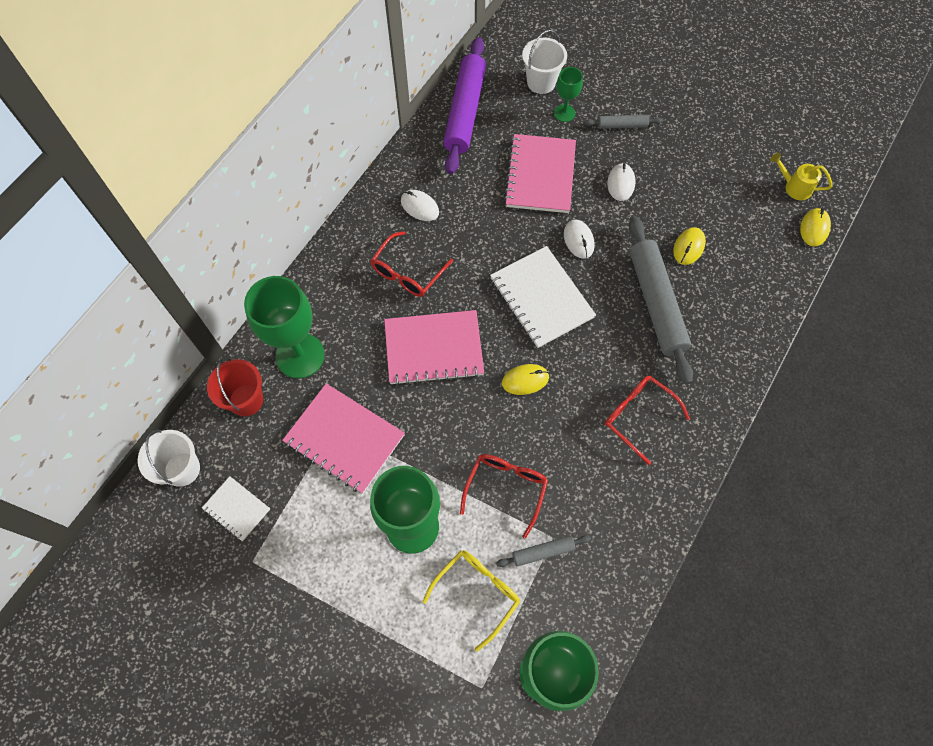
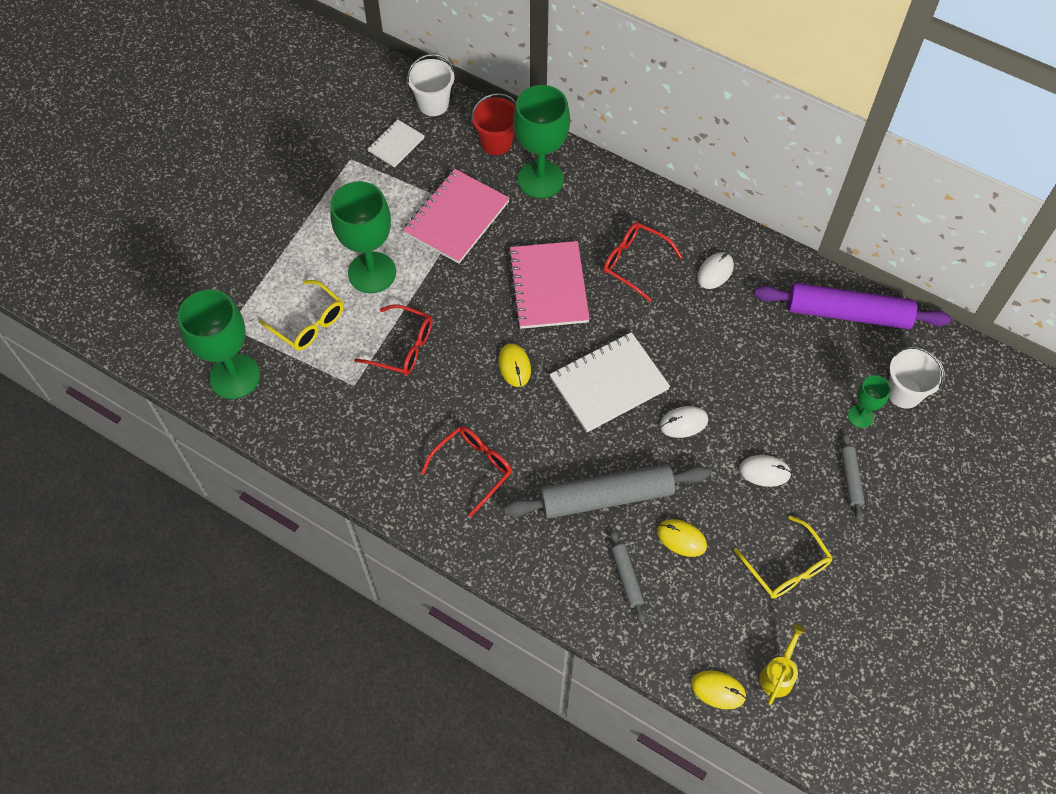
camera: 90 degrees right, 5 degrees down
(540, 175) = (767, 387): pink notebook -> none
(543, 552) = (340, 376): grey rolling pin -> grey rolling pin (626, 578)
(704, 174) = (787, 567): none -> yellow glasses

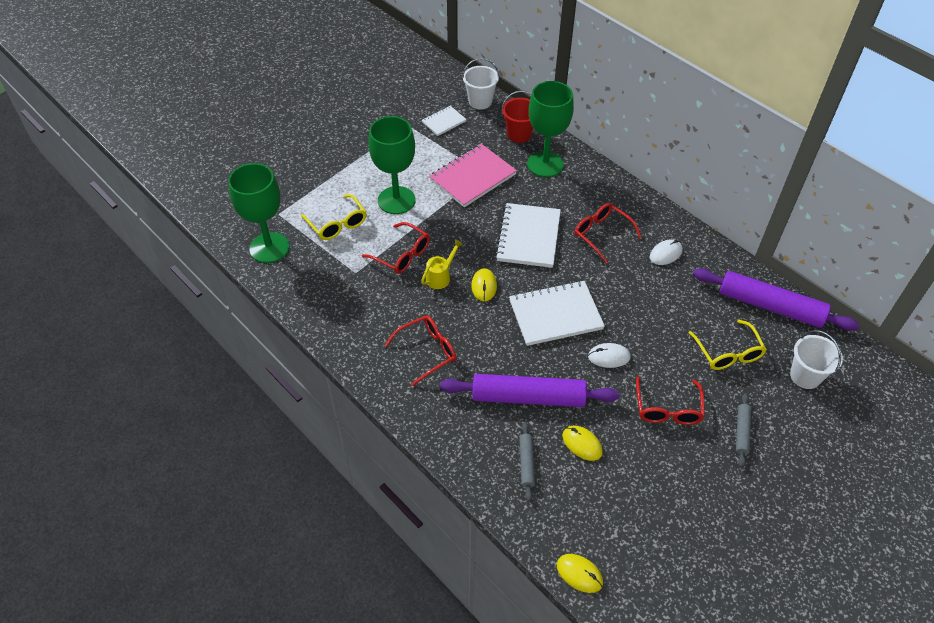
camera: 15 degrees right, 10 degrees down
(548, 287) = (528, 237): pink notebook -> white notebook
(606, 496) = (528, 397): grey rolling pin -> purple rolling pin
(764, 472) = (667, 409): white mouse -> red glasses
(778, 674) = (636, 575): yellow watering can -> yellow watering can (440, 277)
(787, 567) = (667, 488): yellow glasses -> yellow glasses (728, 353)
(860, 416) = (762, 385): green goblet -> none

